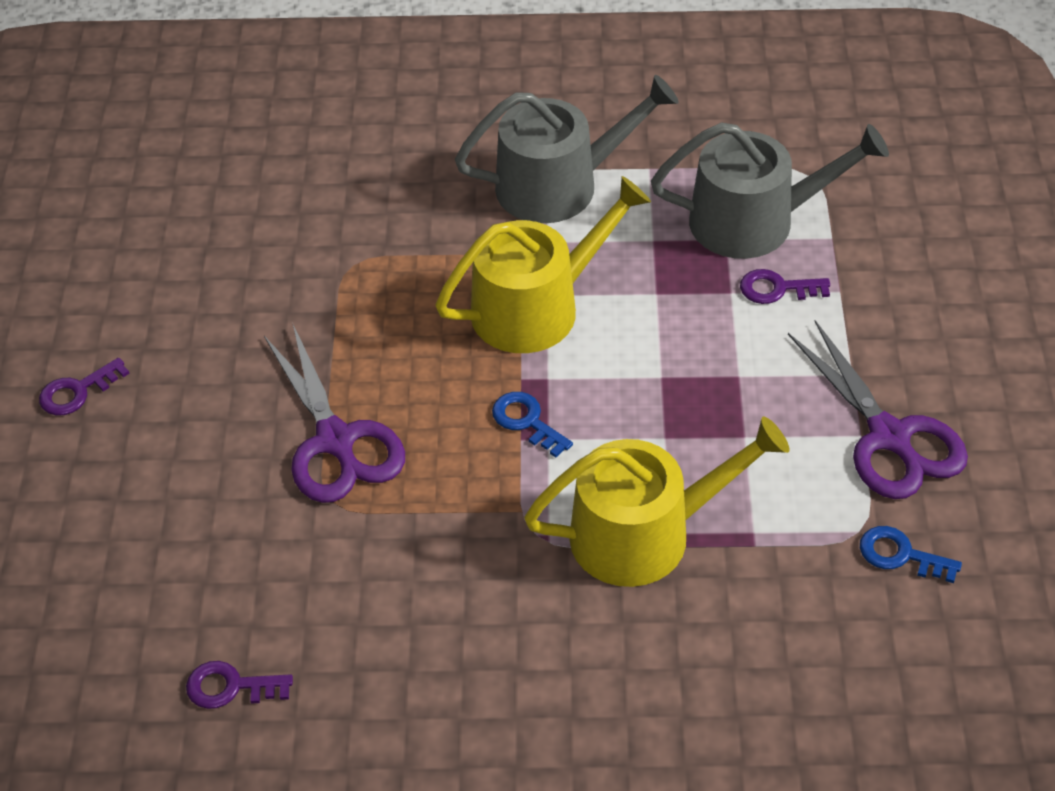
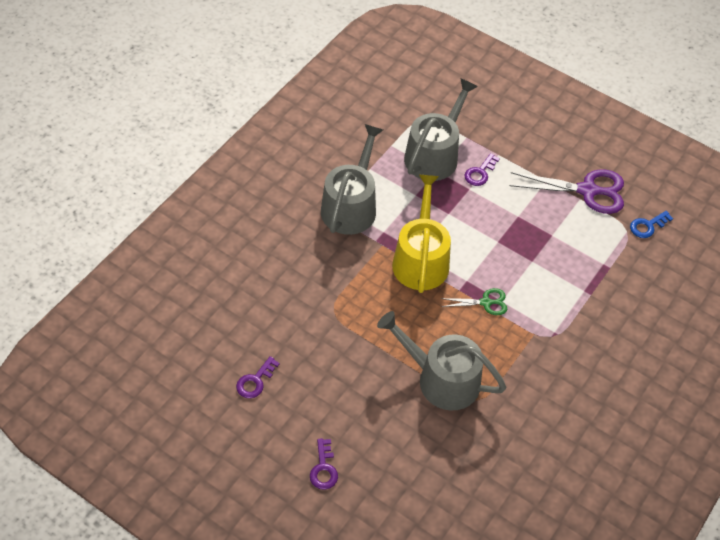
camera: 60 degrees left, 5 degrees up
(230, 687) = (554, 495): purple key -> purple key (255, 381)
(336, 440) = (441, 379): purple scissors -> grey watering can
(526, 421) = (485, 302): blue key -> green scissors
(645, 533) = (578, 299): yellow watering can -> none

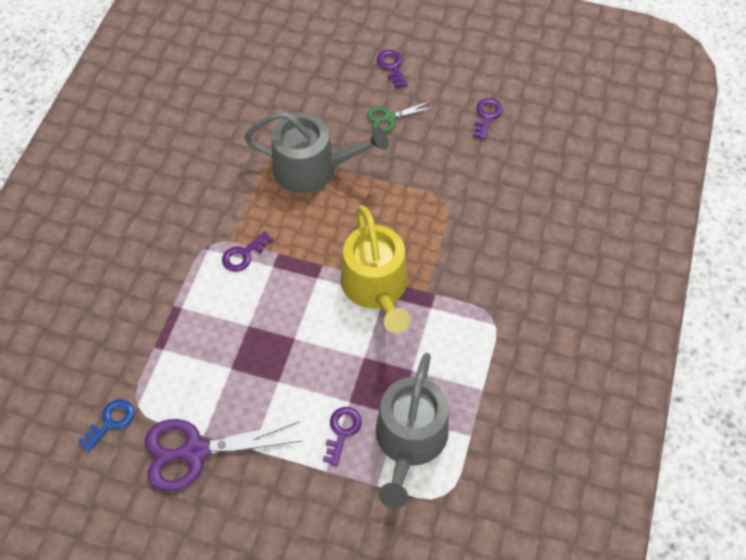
camera: 165 degrees right, 5 degrees up
(351, 205) = (482, 329): grey watering can -> none
(485, 302) = (289, 259): green scissors -> green scissors (389, 118)
(524, 318) = (243, 255): none -> purple key

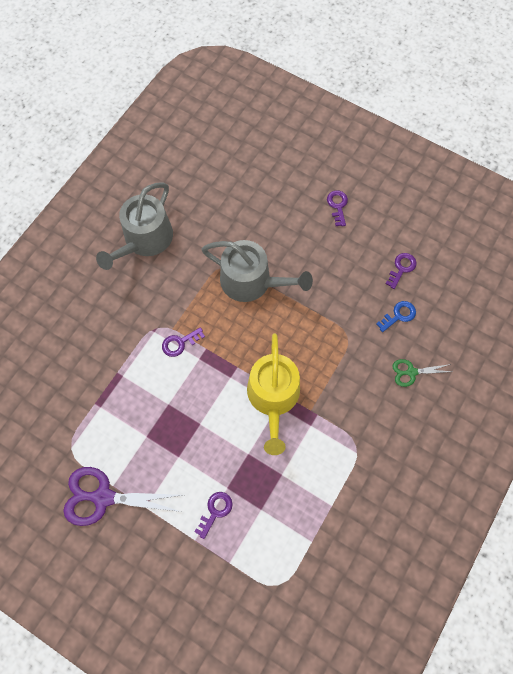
camera: 15 degrees right, 10 degrees up
(111, 422) = (49, 456): blue key -> blue key (398, 315)
(389, 118) = (323, 251): green scissors -> green scissors (411, 372)
(409, 441) = (264, 533): grey watering can -> grey watering can (144, 240)

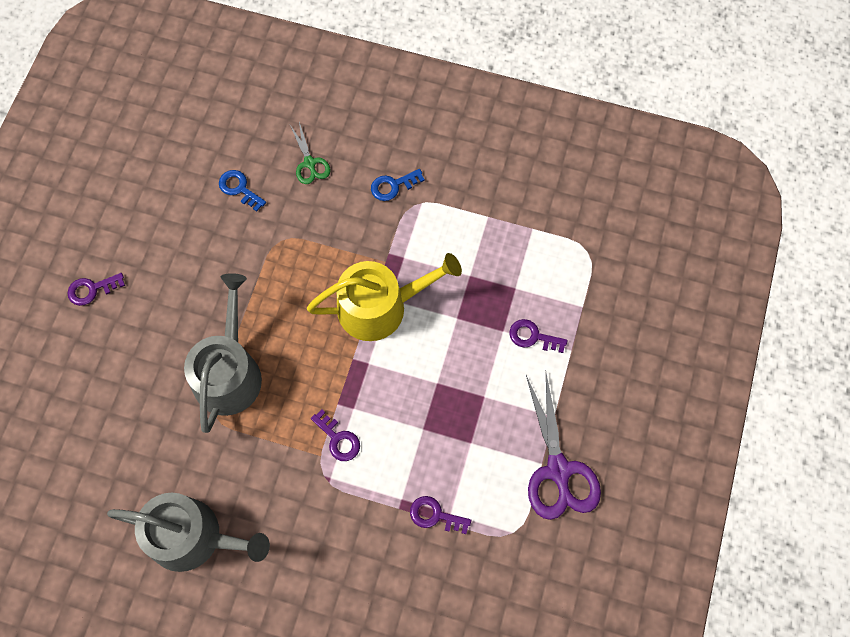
camera: 105 degrees left, 0 degrees up
(377, 433) = (393, 186): none -> blue key
(401, 268) = (173, 196): purple key -> purple key (435, 515)

